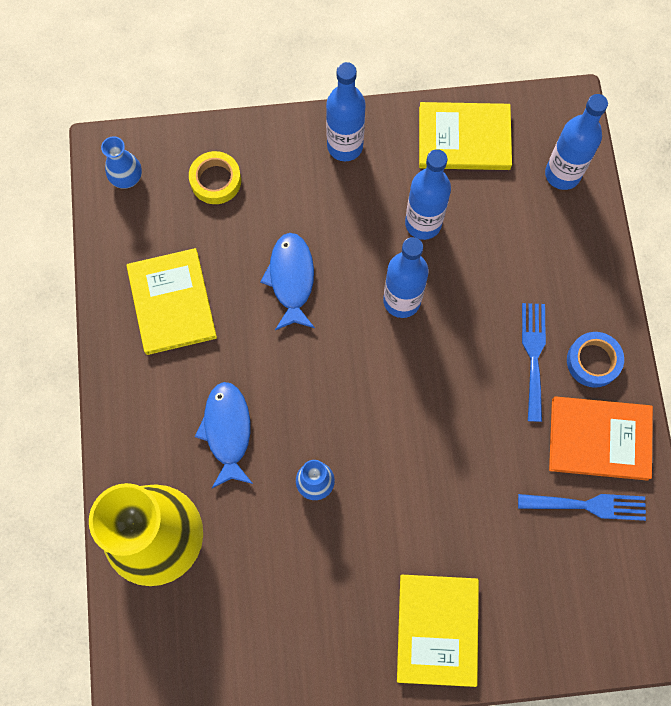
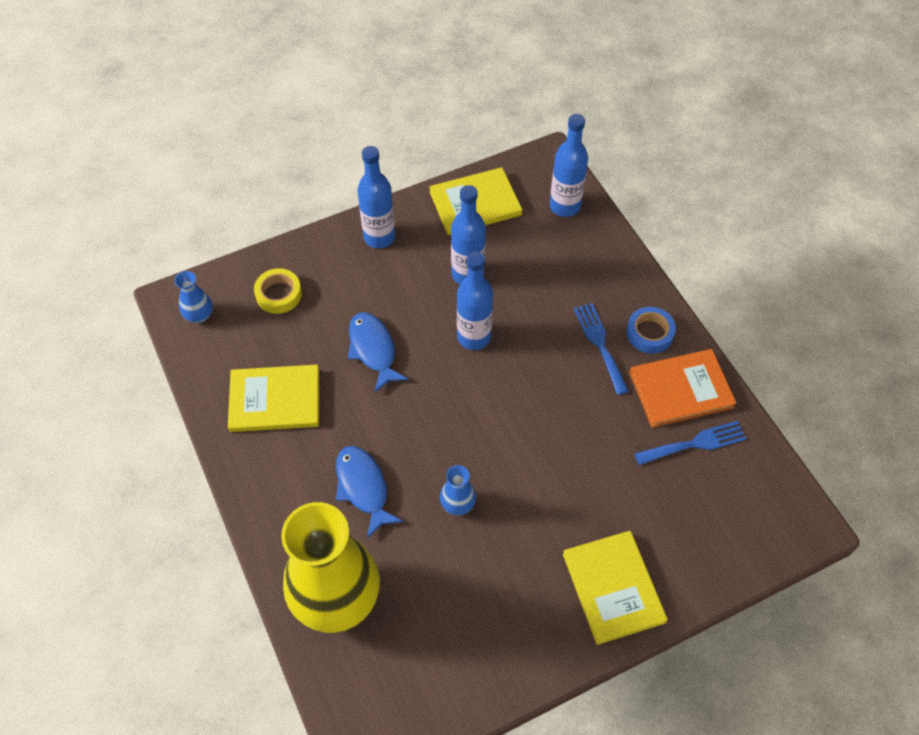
camera: 20 degrees left, 15 degrees down
(172, 302) = (275, 400): yellow book -> yellow book turned 60 degrees counterclockwise

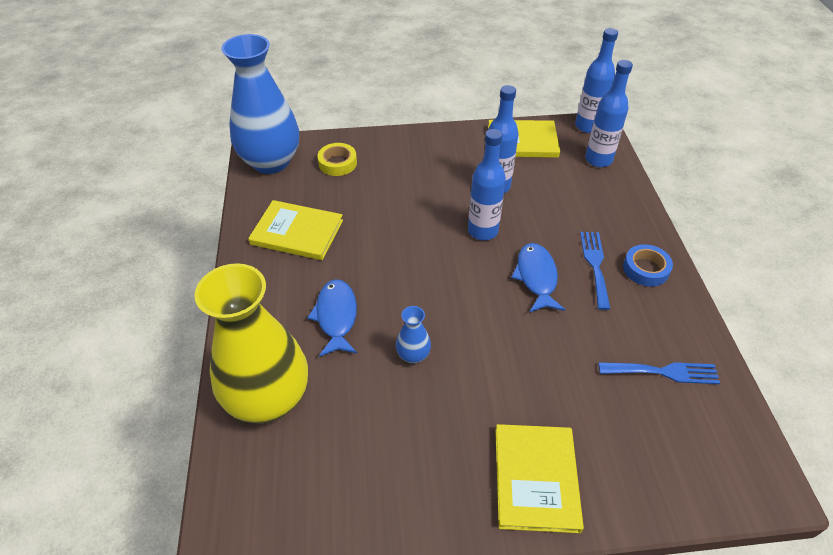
camera: 20 degrees right, 10 degrees down
(199, 315) = (271, 162): blue vase -> blue vase, size x2.46
(373, 349) = (393, 218): blue fish -> blue fish (536, 277)
(379, 237) = (434, 145): blue bottle -> blue bottle (587, 126)
(681, 390) = (663, 322): orange book -> none

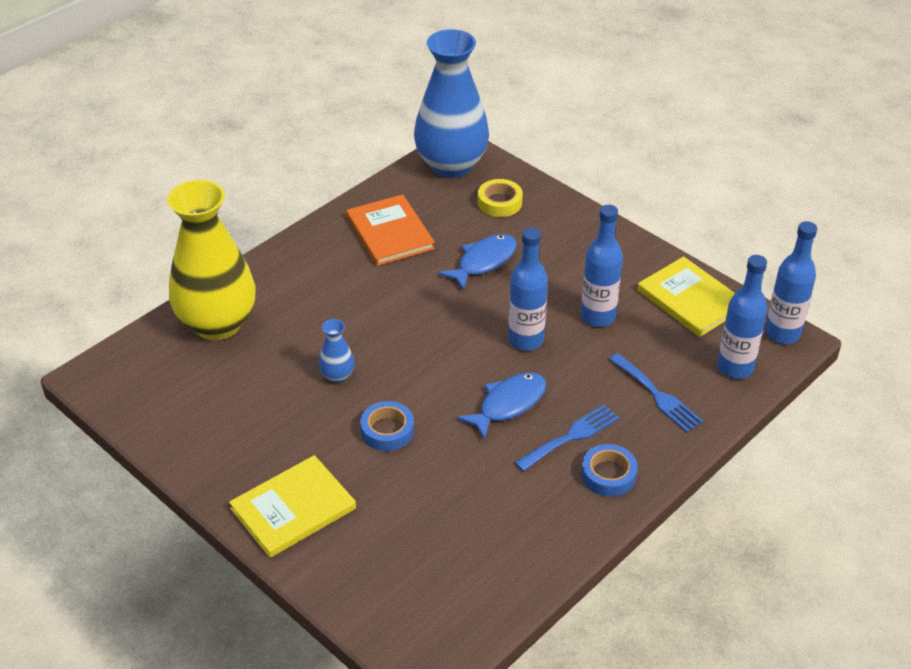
camera: 50 degrees right, 5 degrees down
(297, 232) = (390, 233): yellow book -> orange book
(336, 316) = (328, 310): blue fish -> blue fish (483, 262)
(501, 361) = (387, 431): none -> blue tape
(664, 372) = (487, 542): blue fork -> blue fork (657, 395)

